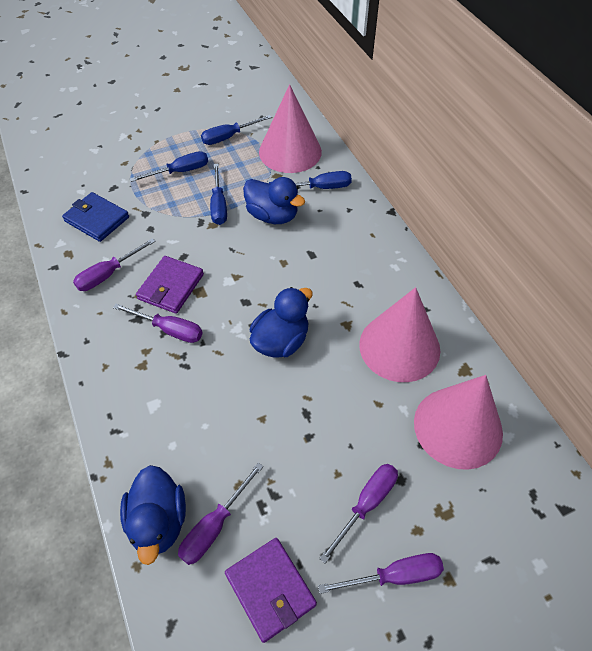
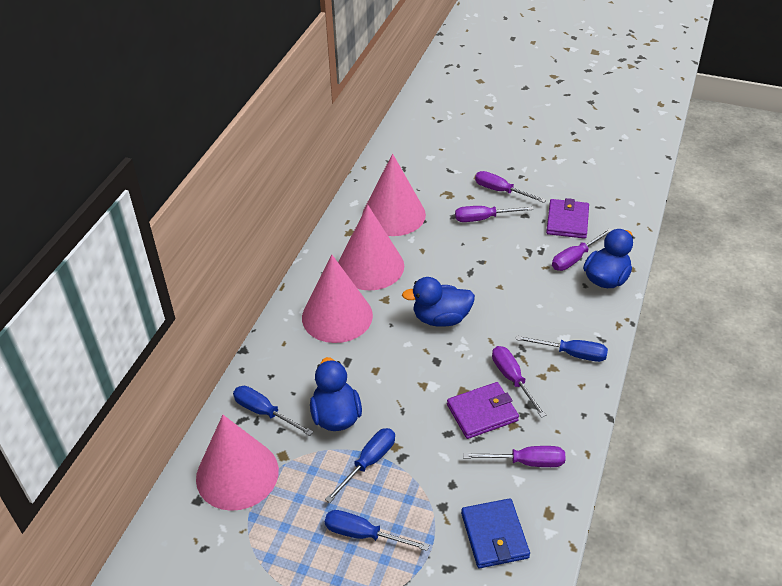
camera: 135 degrees left, 10 degrees down
(214, 526) = (575, 258): purple screwdriver -> purple screwdriver turned 150 degrees clockwise
(229, 137) = (268, 544): blue screwdriver -> blue screwdriver (571, 354)
(364, 281) = (337, 316): none -> pink cone

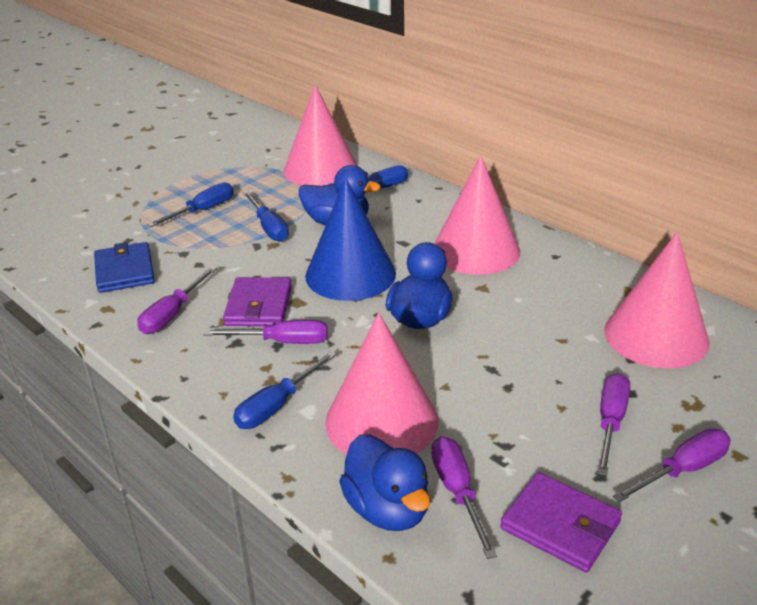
camera: 115 degrees right, 10 degrees down
(370, 266) = (550, 290): pink cone -> pink cone (382, 421)
(409, 376) = (350, 274): none -> blue cone
(494, 535) = (125, 271): blue wallet -> blue wallet turned 60 degrees clockwise

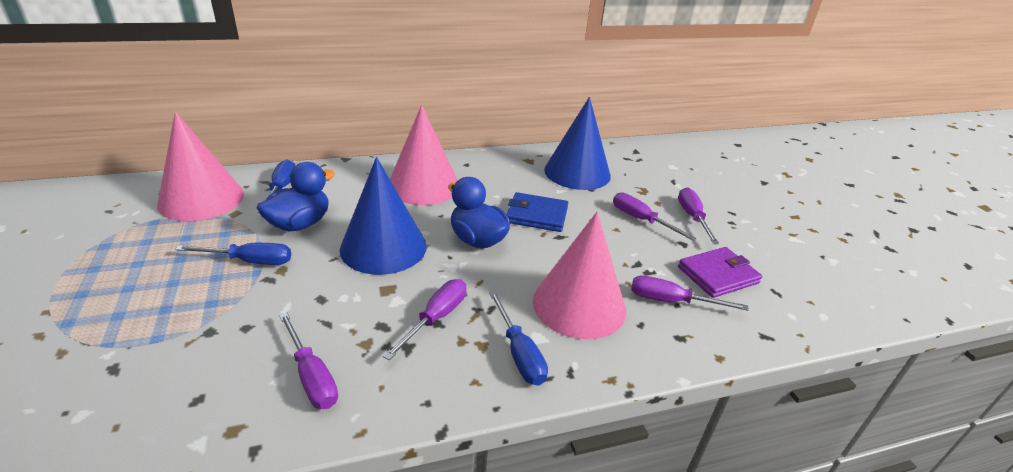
camera: 65 degrees left, 0 degrees up
(125, 271) = (177, 390): blue wallet -> blue wallet (537, 215)
(202, 210) = (149, 290): blue screwdriver -> none
(258, 306) = (367, 313): purple wallet -> none
(387, 509) = (673, 339): blue duck -> none
(656, 335) = (577, 172): pink cone -> blue cone

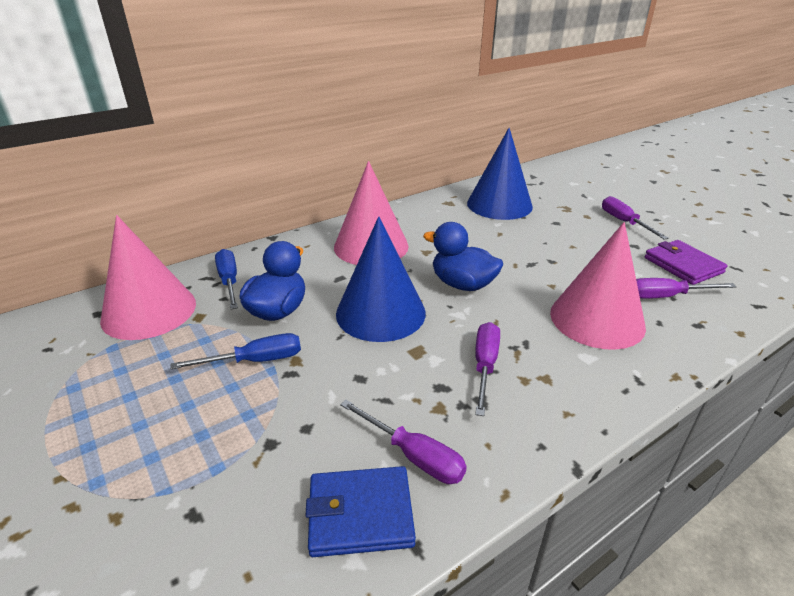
camera: 15 degrees left, 0 degrees up
(519, 353) = (583, 376): blue screwdriver -> none
(537, 215) = (496, 250): blue wallet -> blue wallet (360, 513)
(641, 220) = (586, 233): purple screwdriver -> none
(718, 275) = (683, 265): purple wallet -> purple wallet turned 75 degrees counterclockwise

